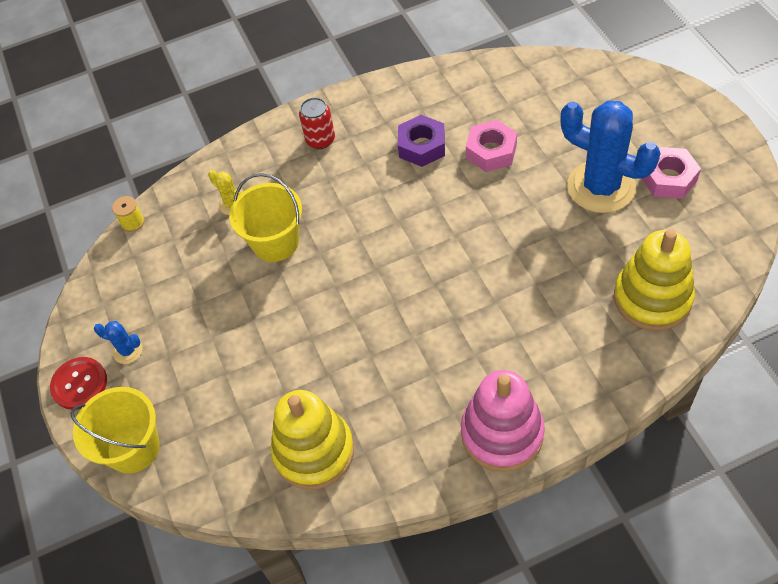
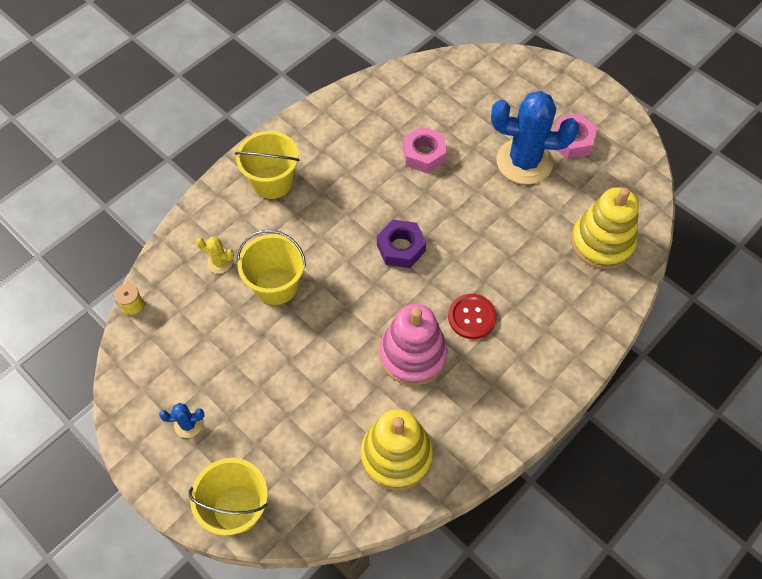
camera: 30 degrees left, 5 degrees up
(79, 384) = (157, 469): red button -> red button (471, 317)
(320, 140) = (272, 182): red can -> yellow bucket
(422, 146) = (364, 165): purple nut -> purple nut (401, 248)
(502, 433) = (538, 388): pink stacking toy -> pink stacking toy (413, 354)

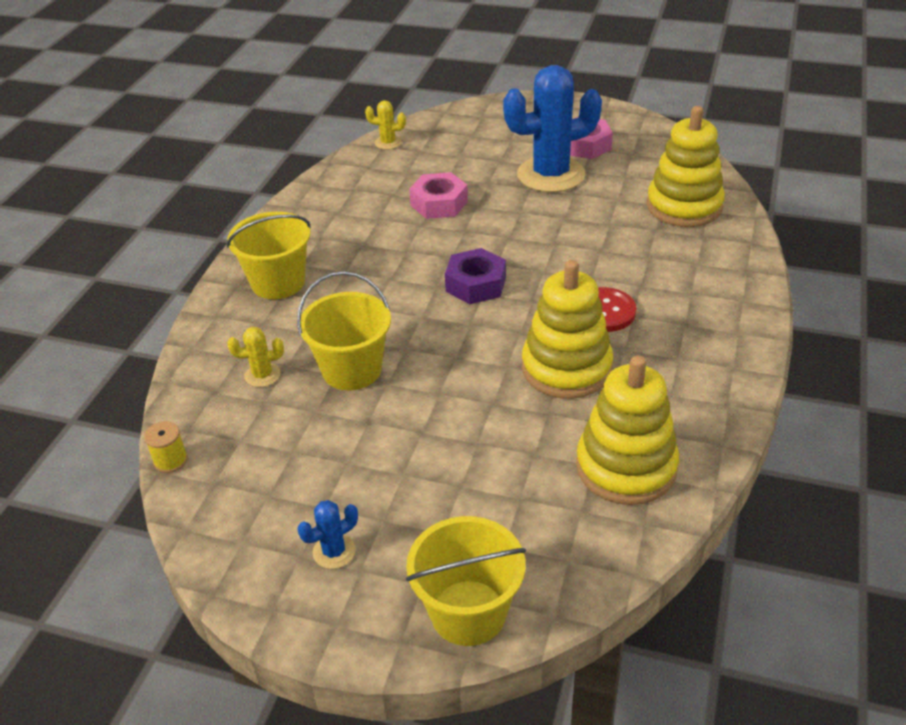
camera: 25 degrees left, 20 degrees down
(413, 354) = (566, 368): pink stacking toy -> yellow stacking toy
(425, 71) = (388, 143): none -> yellow cactus

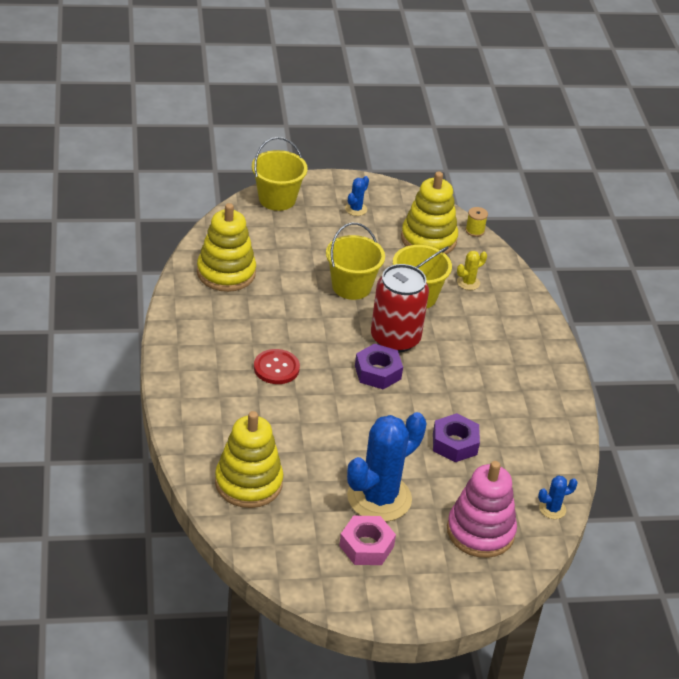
camera: 150 degrees right, 0 degrees up
(278, 282) = (517, 346): yellow bucket -> yellow bucket (351, 286)
(388, 143) = (552, 509): yellow cactus -> blue cactus
(425, 319) = (395, 339): none -> red can
(439, 203) = (454, 443): pink nut -> purple nut
(470, 139) = (480, 531): none -> pink stacking toy
(566, 368) = (284, 322): yellow stacking toy -> yellow stacking toy (428, 239)

